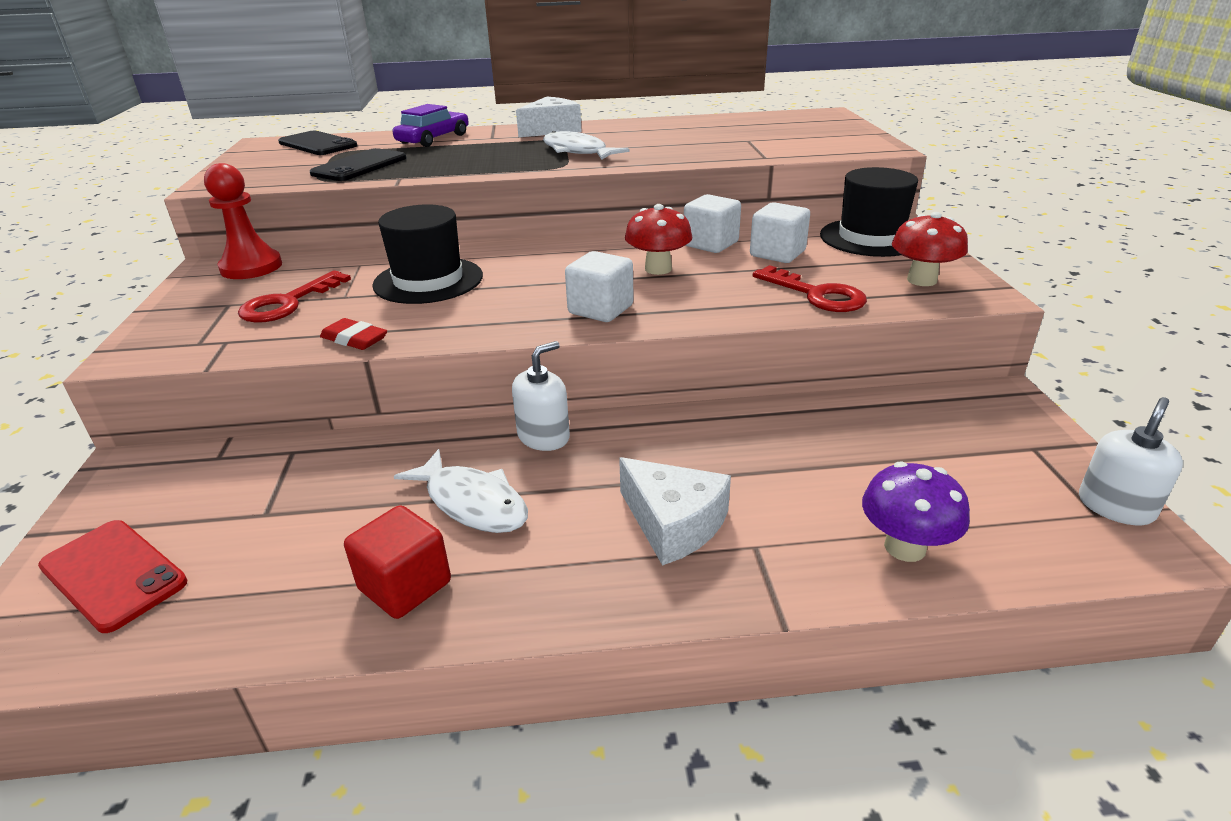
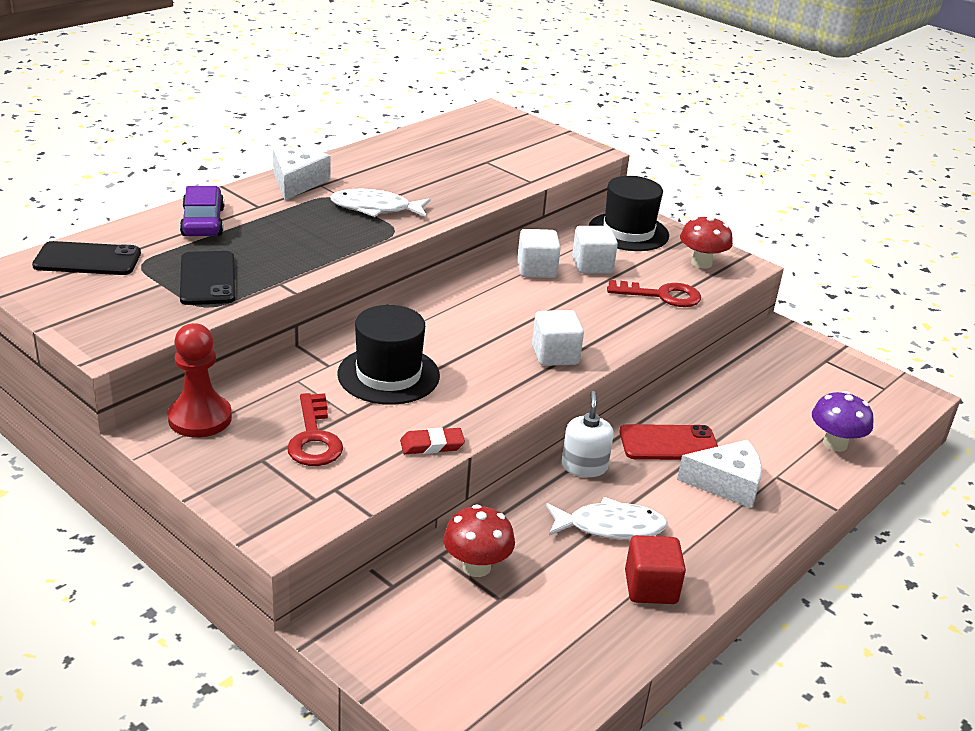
camera: 45 degrees left, 0 degrees up
(113, 574) = (475, 681): red phone -> red phone (669, 443)
(658, 269) = (537, 306): red mushroom -> red mushroom (476, 566)
(1115, 506) = (887, 380): white soap dispenser -> none

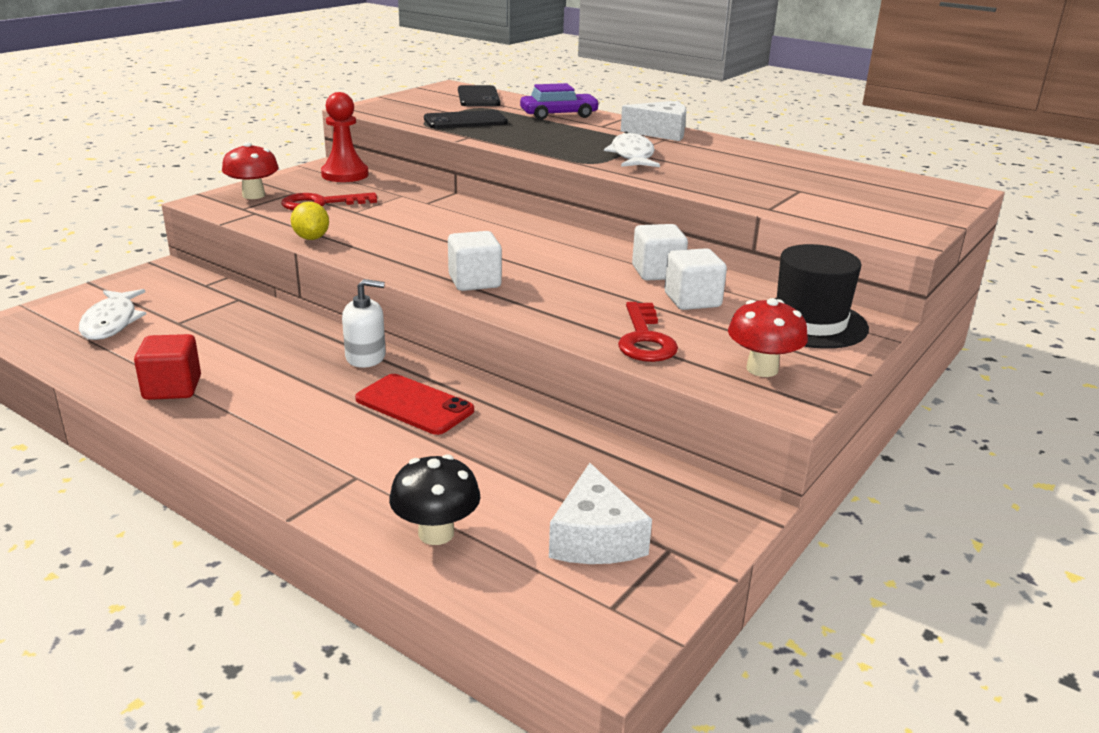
camera: 85 degrees right, 5 degrees down
(388, 375) = (417, 221): black hat -> none
(432, 445) = (311, 238): red eraser -> yellow lemon
(476, 566) = (221, 312): red mushroom -> red mushroom (253, 195)
(610, 526) = (267, 369): white fish -> white fish (111, 322)
(669, 443) = (414, 405): red phone -> red phone turned 45 degrees counterclockwise
(726, 483) = (339, 439): white cheese -> white cheese (595, 538)
(835, 444) = (436, 533): purple mushroom -> black mushroom

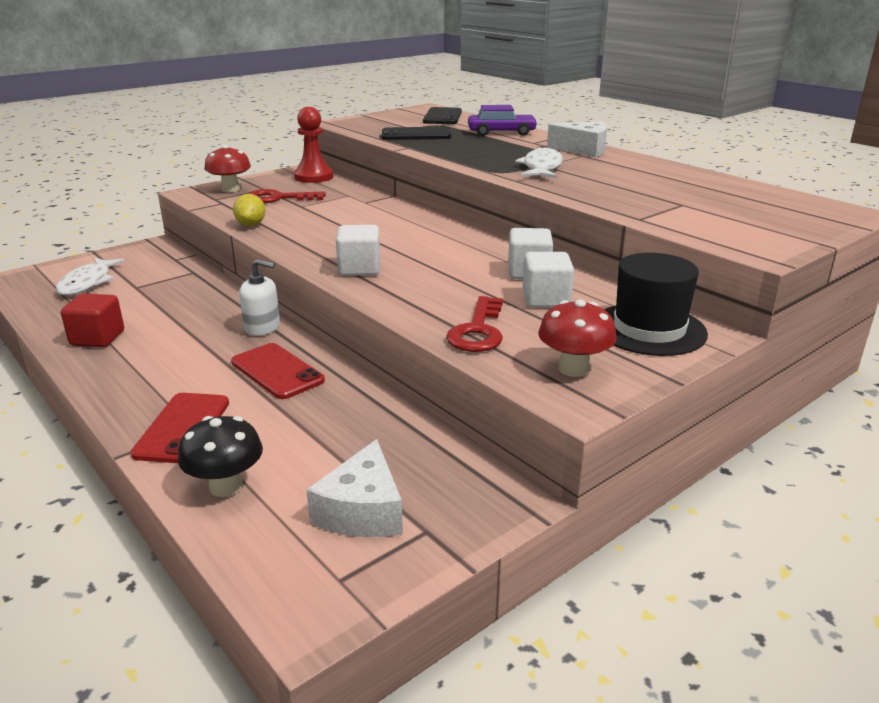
camera: 15 degrees right, 0 degrees up
(346, 478) = (182, 428): none -> red phone

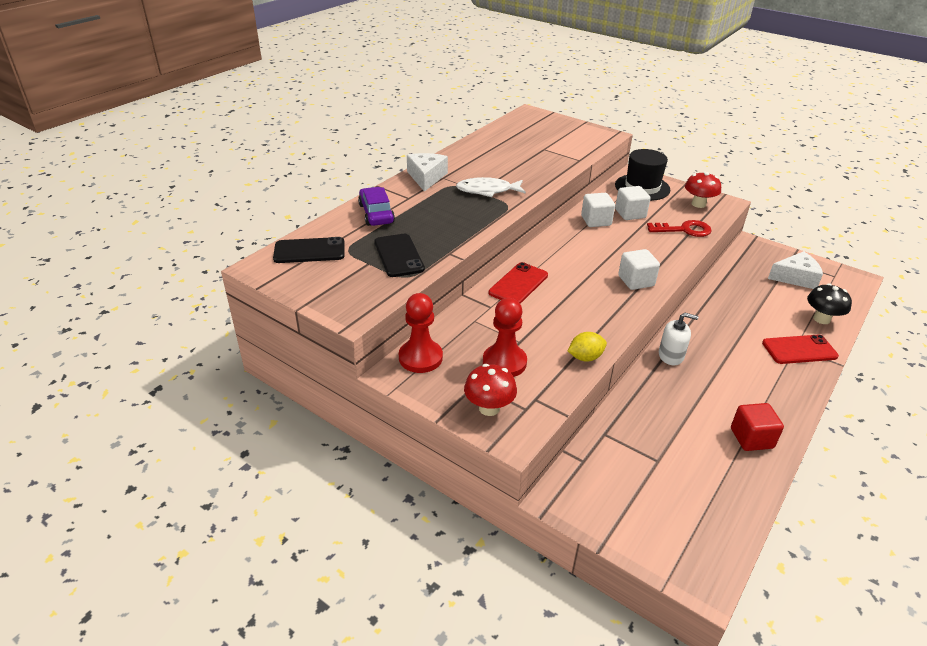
camera: 105 degrees left, 10 degrees up
(88, 283) = (673, 504): white fish -> none
(262, 327) = (671, 355): white soap dispenser -> white soap dispenser turned 105 degrees clockwise
(277, 371) = (717, 332): red phone -> red phone (518, 284)
(278, 198) = (504, 362): red key -> red pawn

